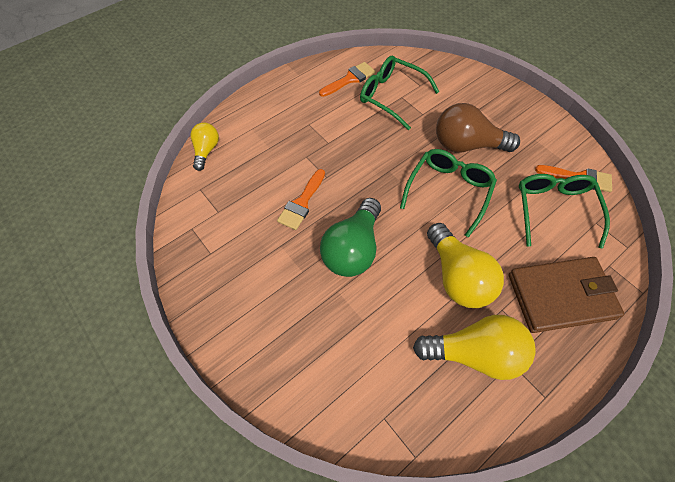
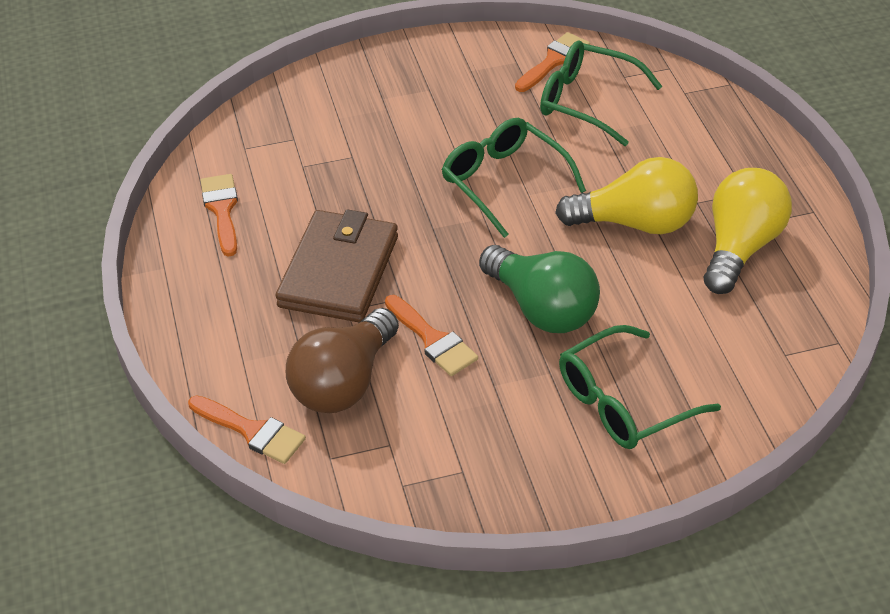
camera: 65 degrees left, 15 degrees down
(206, 151) = (252, 431): yellow light bulb -> orange brush
(391, 96) = (293, 176): green glasses -> green glasses (623, 402)
(467, 145) = (438, 135): brown light bulb -> brown light bulb (344, 382)
(561, 296) = (703, 147): brown wallet -> brown wallet (338, 271)

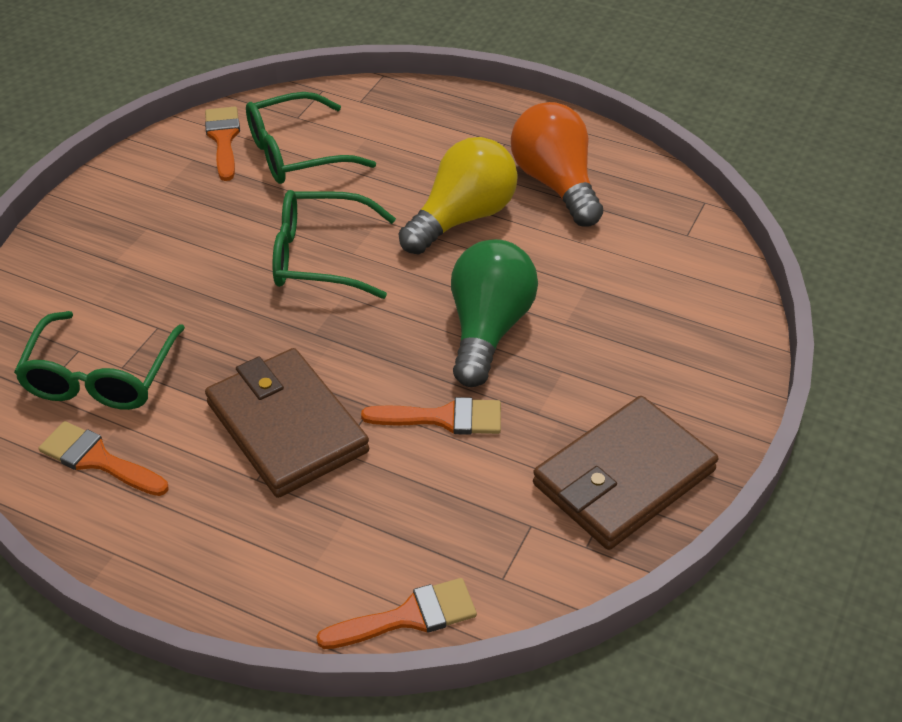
camera: 50 degrees left, 0 degrees up
(344, 382) = (424, 510): brown light bulb -> none
(486, 468) = (624, 478): none -> brown wallet
(541, 308) = (488, 329): green light bulb -> green light bulb turned 75 degrees counterclockwise
(623, 402) = (640, 350): green glasses -> green glasses (100, 377)
(740, 247) = (556, 184): yellow light bulb -> orange light bulb

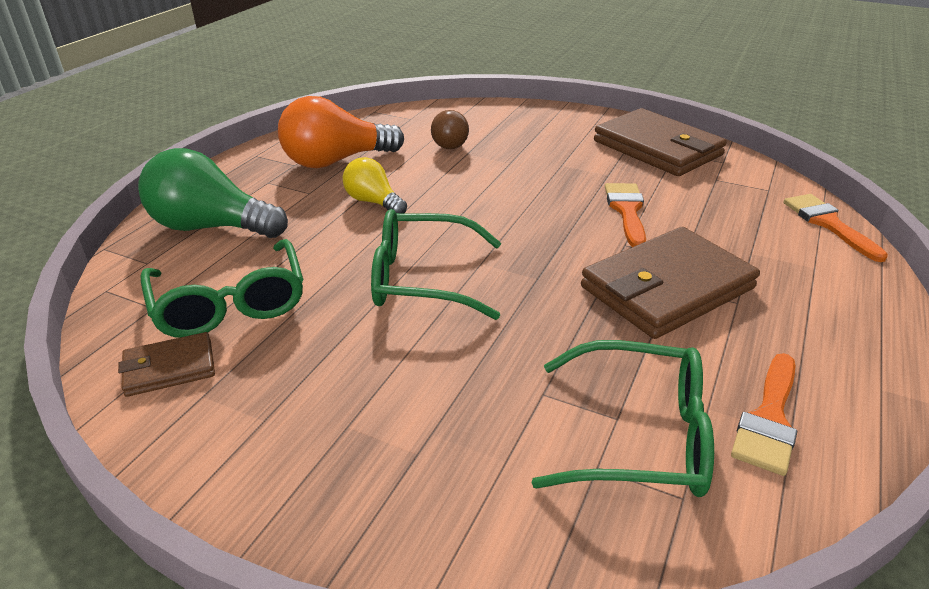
camera: 90 degrees left, 10 degrees down
(223, 139) = (169, 368): orange brush -> brown wallet
(320, 257) = (422, 279): green glasses -> green glasses turned 90 degrees clockwise
(462, 218) = (373, 202): yellow light bulb -> yellow light bulb, size x0.58
(488, 329) = (520, 192): green light bulb -> green light bulb (211, 227)
(615, 271) = (450, 143): none -> brown light bulb

